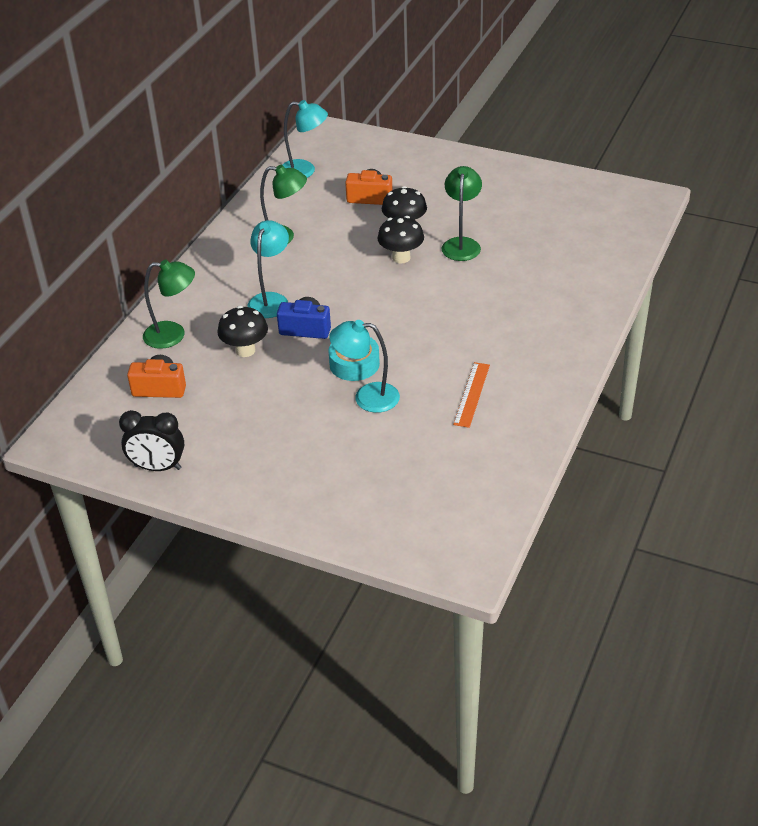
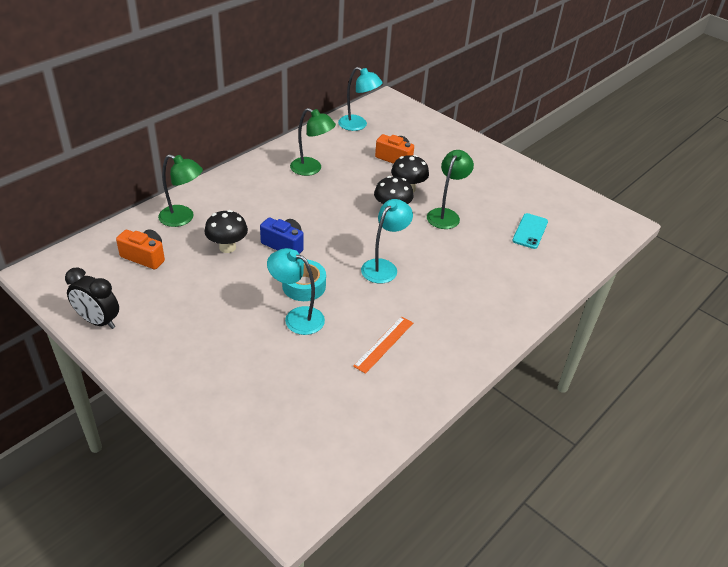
camera: 15 degrees right, 0 degrees up
(271, 300) = (272, 214): turquoise lamp -> turquoise lamp (384, 267)
(559, 235) = (530, 231): none -> turquoise phone

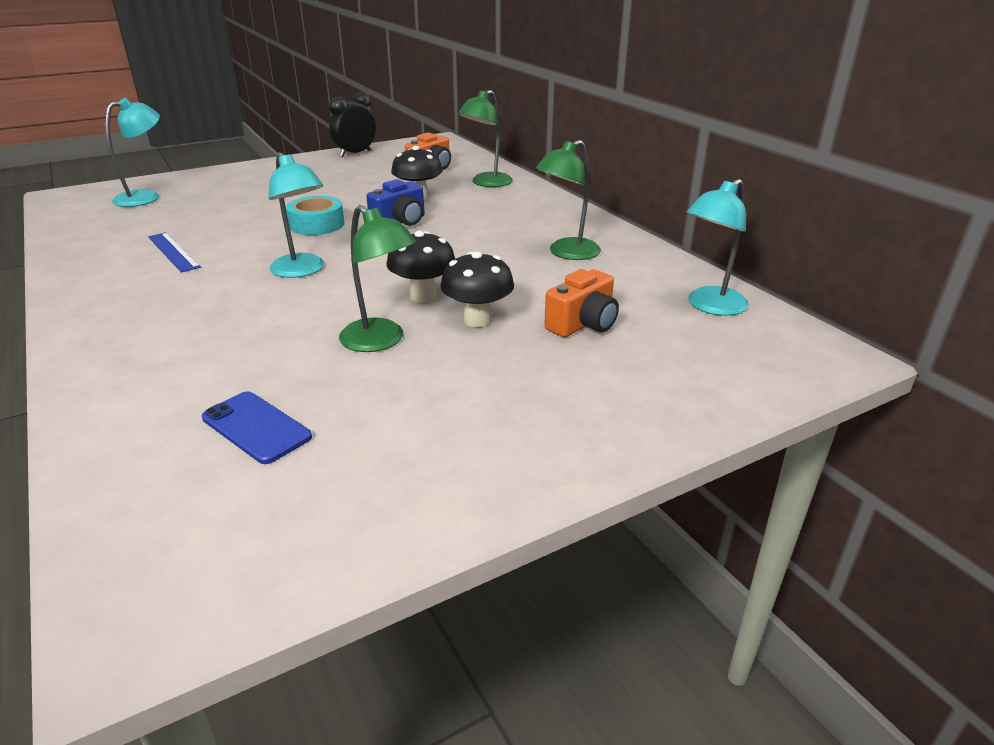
camera: 110 degrees right, 10 degrees down
(297, 317) = (271, 217): turquoise lamp -> turquoise lamp (146, 197)
(384, 344) = (173, 251): orange ruler -> blue ruler
(530, 231) = (256, 427): turquoise phone -> blue phone

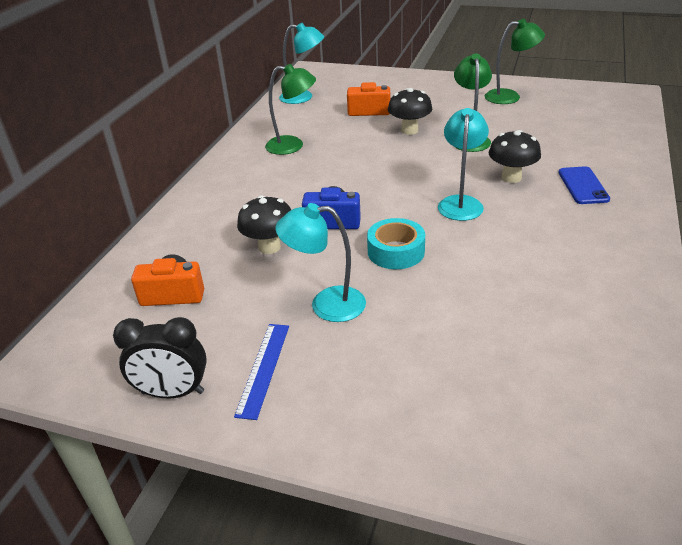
camera: 130 degrees left, 5 degrees up
(146, 197) = (526, 421): turquoise lamp -> turquoise lamp (326, 304)
(173, 251) = (542, 273): blue ruler -> blue ruler (263, 368)
(256, 427) = (561, 125): blue phone -> blue phone (583, 186)
(423, 296) = (414, 153): black mushroom -> black mushroom (511, 177)
(486, 183) = (187, 238): green lamp -> green lamp (510, 96)

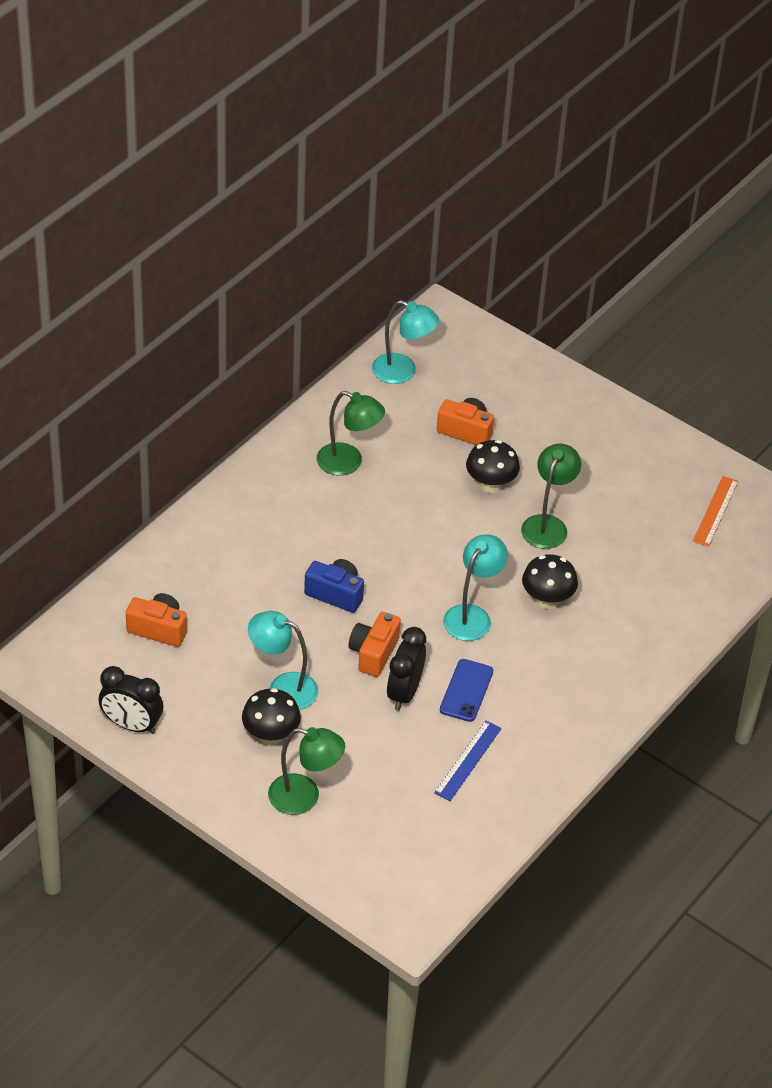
camera: 15 degrees right, 10 degrees up
(263, 368) = (206, 729): blue ruler -> blue ruler (467, 760)
(269, 247) = (262, 605): black mushroom -> black mushroom (270, 736)
(396, 251) = (373, 653): turquoise tape -> orange camera
(447, 272) = (404, 693): none -> black clock
(510, 96) = (648, 466): green lamp -> green lamp (304, 797)
(578, 104) = (715, 511): none -> orange ruler
(583, 186) = (609, 638): blue phone -> blue phone (466, 690)

